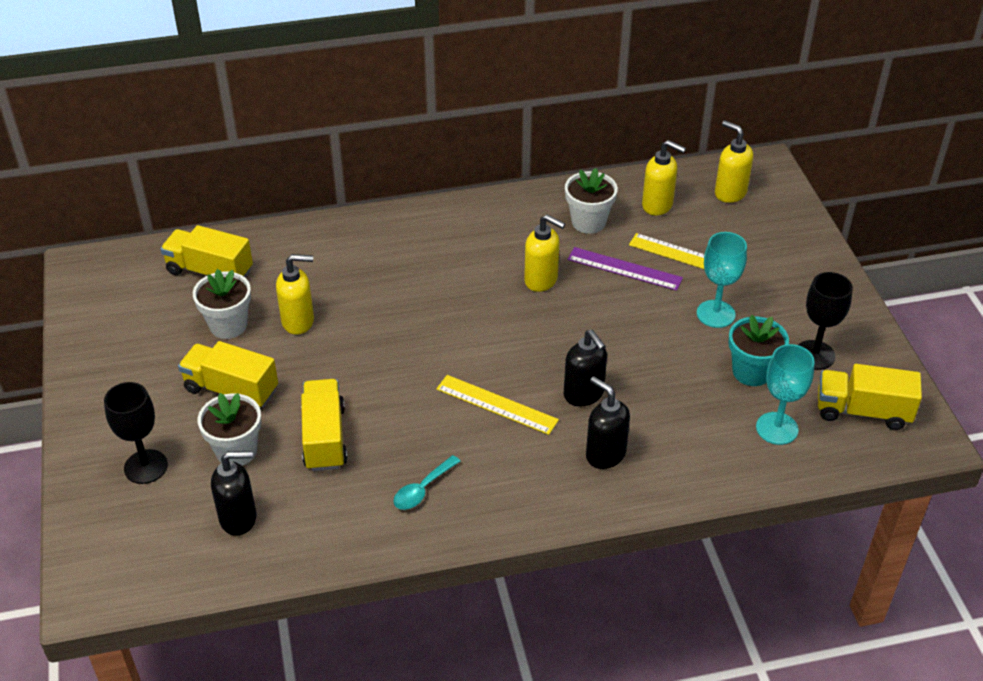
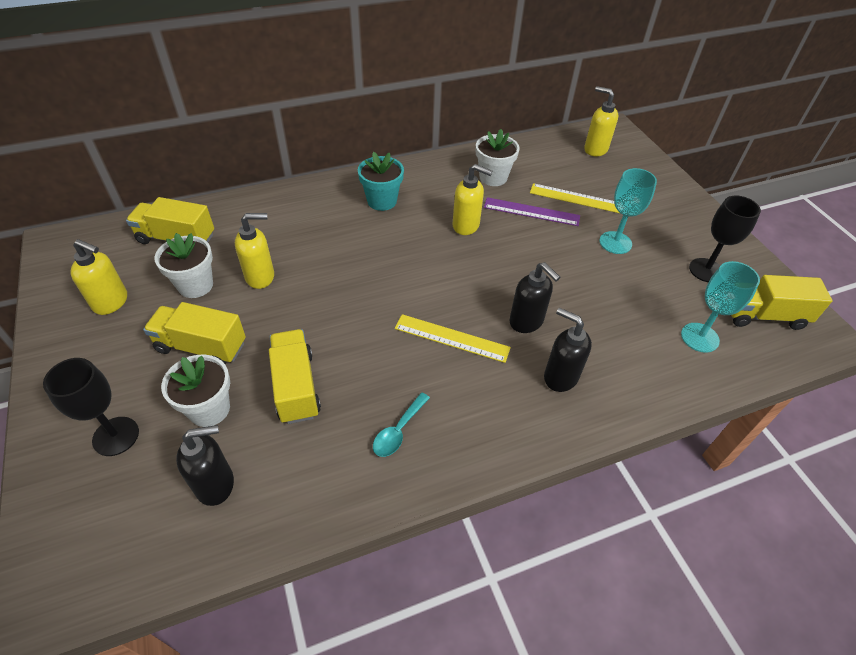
camera: 10 degrees left, 5 degrees up
(658, 205) = (543, 162): yellow soap dispenser -> yellow soap dispenser (111, 302)
(751, 372) = (661, 289): turquoise flower pot -> turquoise flower pot (382, 201)

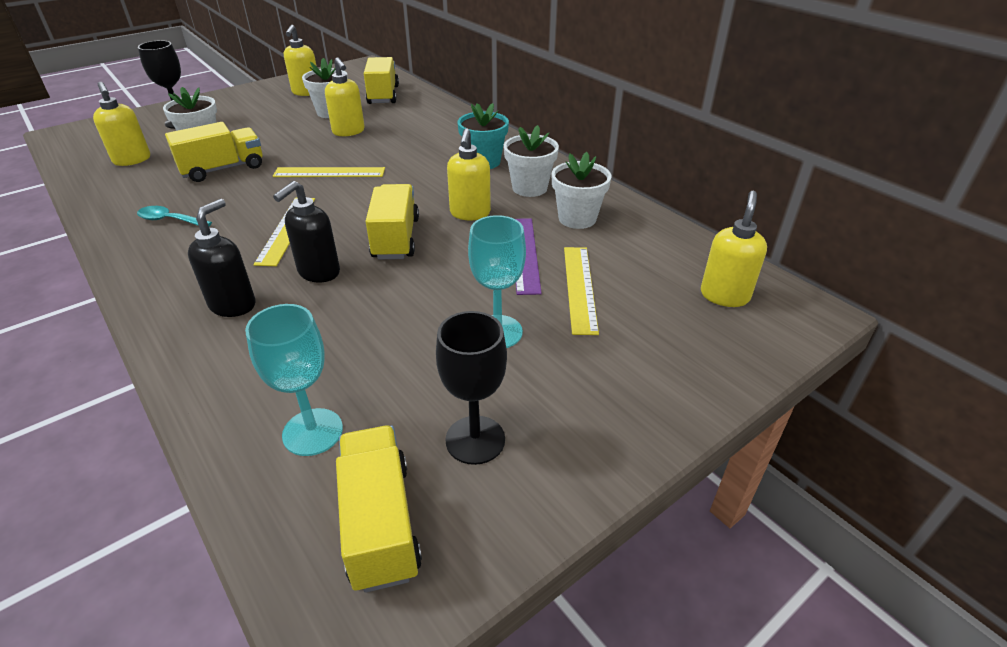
camera: 75 degrees right, 10 degrees down
(201, 347) = (265, 128): yellow truck -> yellow truck (396, 238)
(216, 484) = (132, 160): black soap dispenser -> yellow soap dispenser
(351, 300) = (329, 172): none -> yellow ruler
(439, 188) = (529, 188): none -> white flower pot

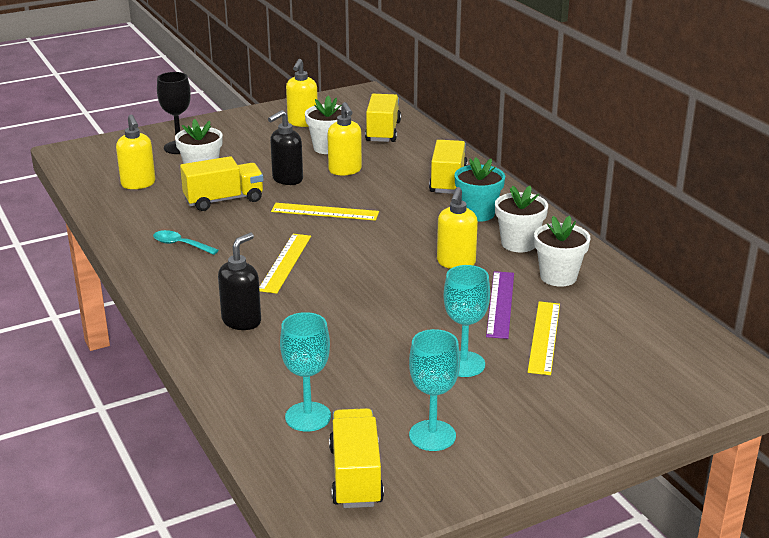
camera: 10 degrees right, 10 degrees down
(318, 272) = (313, 302): black soap dispenser -> black soap dispenser (287, 179)
(396, 238) = (384, 279): yellow truck -> yellow truck (448, 181)
(475, 440) = (432, 435): black goblet -> turquoise goblet
(724, 295) = (676, 356): yellow soap dispenser -> none

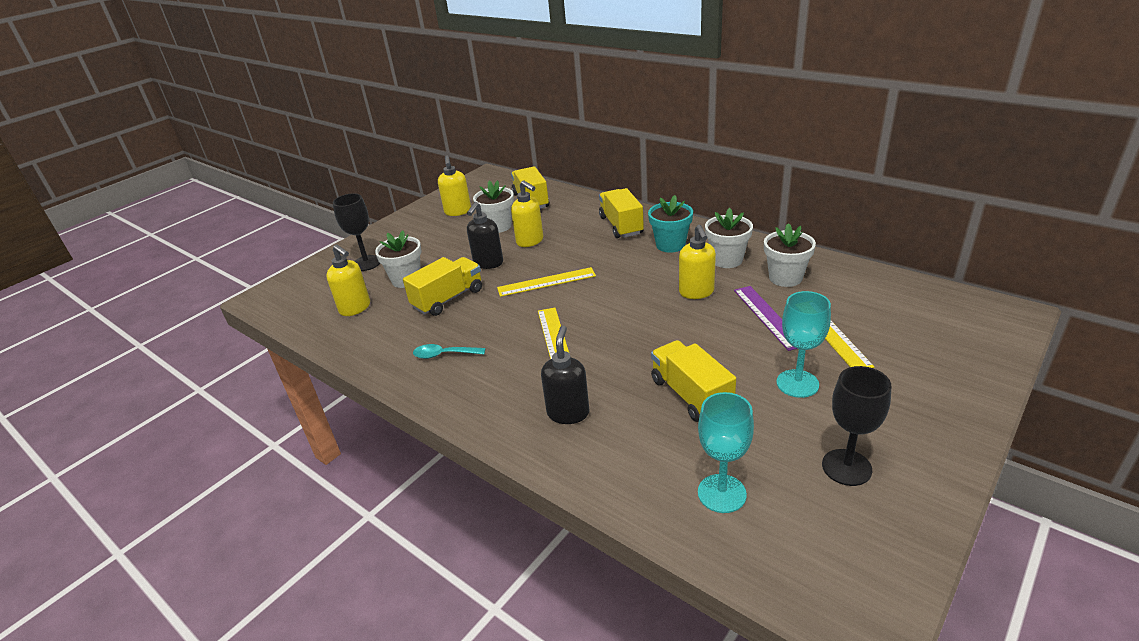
camera: 20 degrees left, 5 degrees up
(355, 476) = (827, 543): yellow truck -> yellow truck (691, 395)
(432, 435) = (846, 467): turquoise goblet -> black goblet

